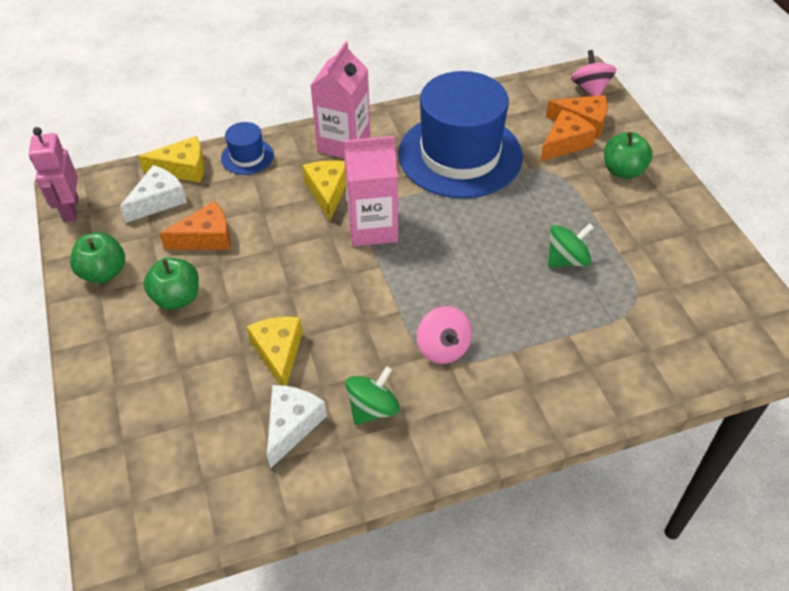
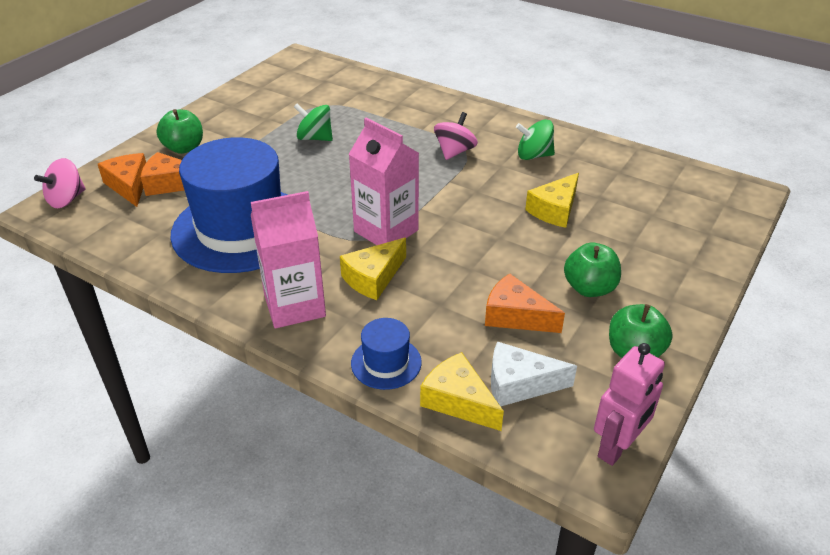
camera: 130 degrees left, 10 degrees down
(292, 425) = (590, 177): white cheese -> none

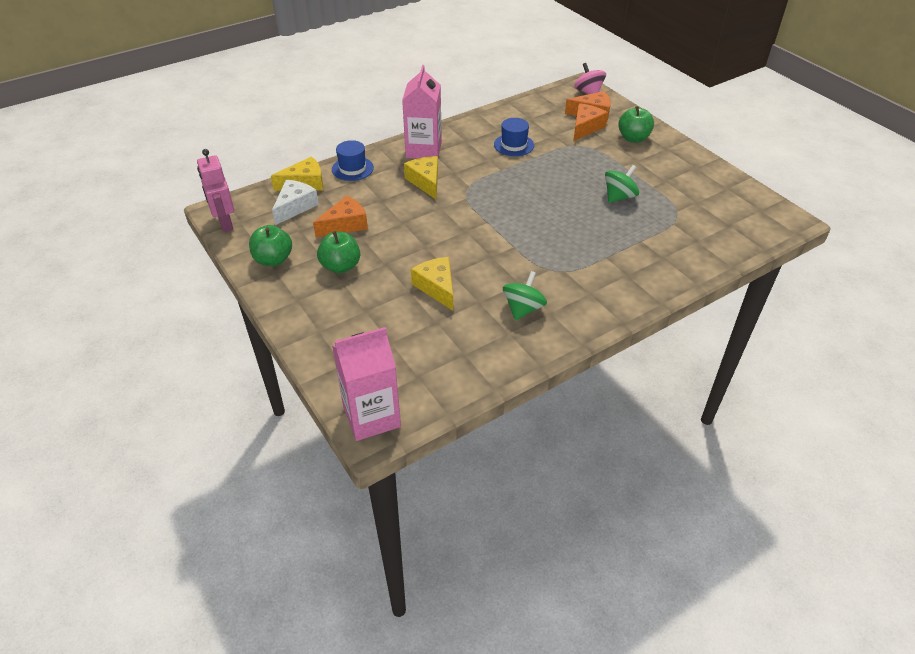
camera: 115 degrees right, 5 degrees up
(241, 229) = (514, 145): blue hat -> blue hat, size x0.43
(386, 231) = (470, 199): pink carton -> pink carton (371, 416)
(454, 152) = (557, 263): pink spinning top -> none

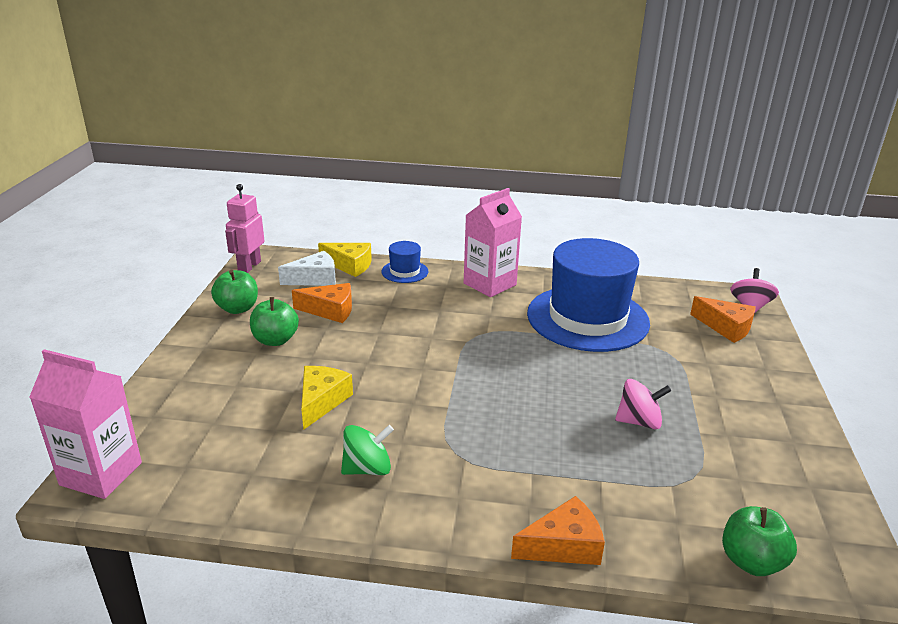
camera: 40 degrees right, 15 degrees down
(425, 182) = (451, 310): yellow cheese -> none
(514, 145) = (587, 318): blue hat -> blue hat, size x2.35
(585, 127) = (697, 337): orange cheese -> orange cheese (563, 546)
(619, 197) = (639, 421): green spinning top -> pink spinning top
(633, 138) = (745, 373): green apple -> green apple (751, 561)

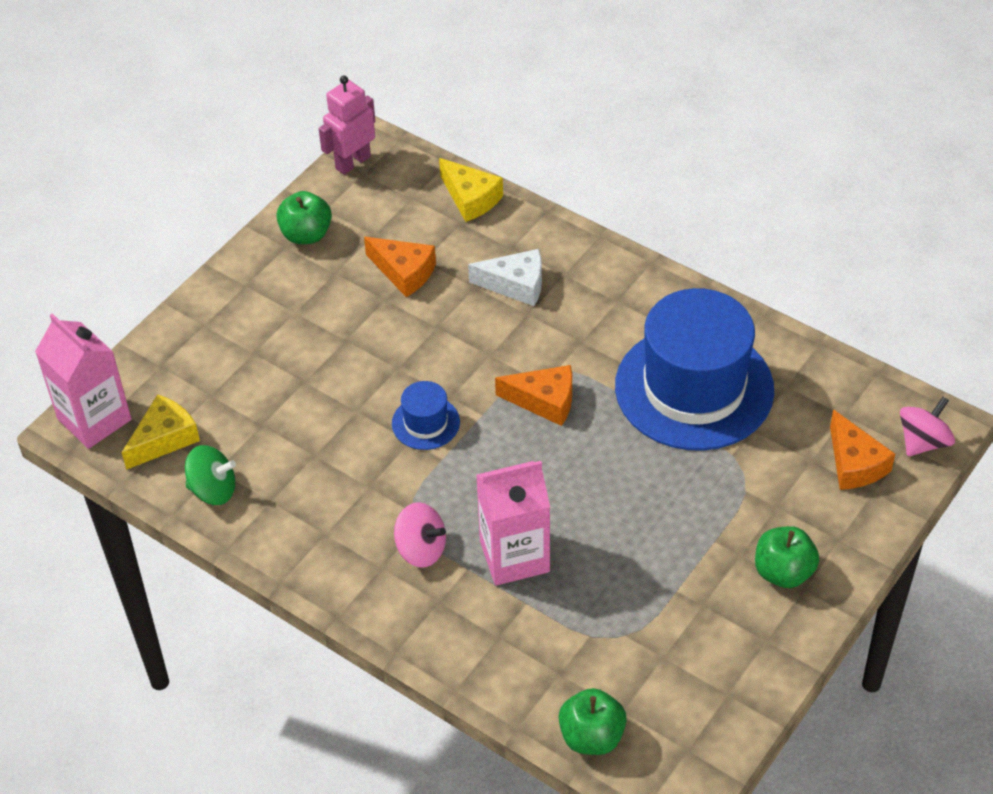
camera: 30 degrees right, 20 degrees up
(275, 340) = (322, 300): green apple -> green apple (783, 572)
(315, 279) = (416, 210): white cheese -> white cheese (516, 285)
(321, 401) = (323, 405): yellow cheese -> yellow cheese (164, 439)
(367, 469) = (320, 504): green spinning top -> green spinning top (213, 490)
(404, 271) = (530, 231): blue hat -> blue hat (425, 423)
(490, 284) = (619, 289): pink carton -> pink carton (514, 556)
(563, 546) = (438, 652): orange cheese -> orange cheese (544, 401)
(639, 421) = (624, 553): pink spinning top -> pink spinning top (421, 549)

